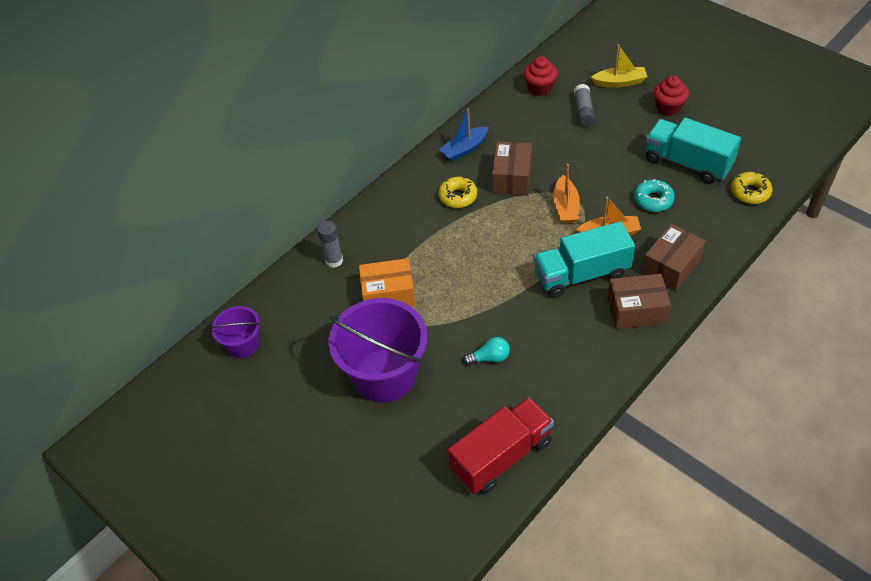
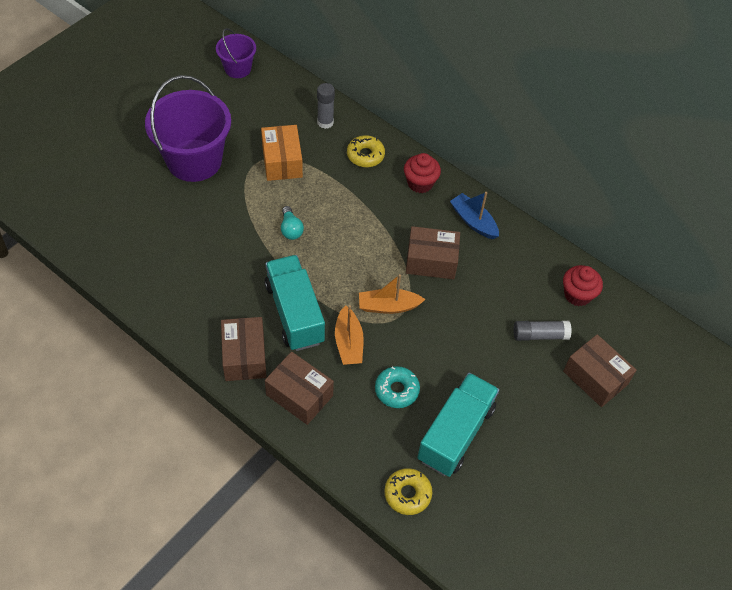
camera: 80 degrees right, 5 degrees up
(458, 196) = (404, 214): yellow donut -> yellow donut (365, 155)
(489, 358) = (202, 234): turquoise light bulb -> turquoise light bulb (291, 229)
(502, 456) = (100, 239): red truck -> none
(619, 82) = (595, 378): yellow boat -> brown box
(668, 108) = (552, 426): red cupcake -> red cupcake (420, 183)

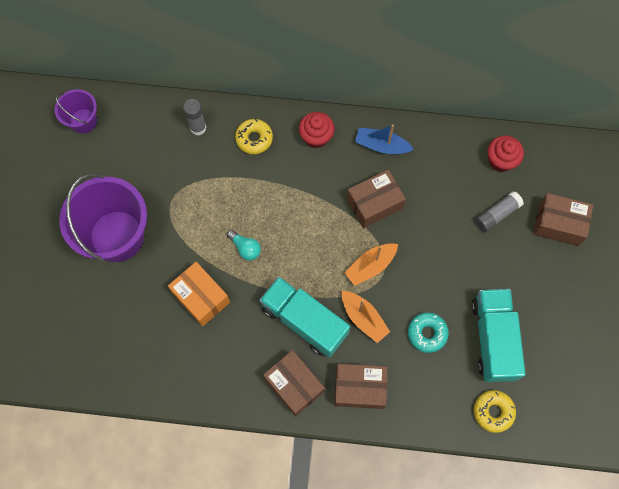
camera: 30 degrees left, 15 degrees up
(282, 161) = (191, 189): orange box -> orange box (201, 297)

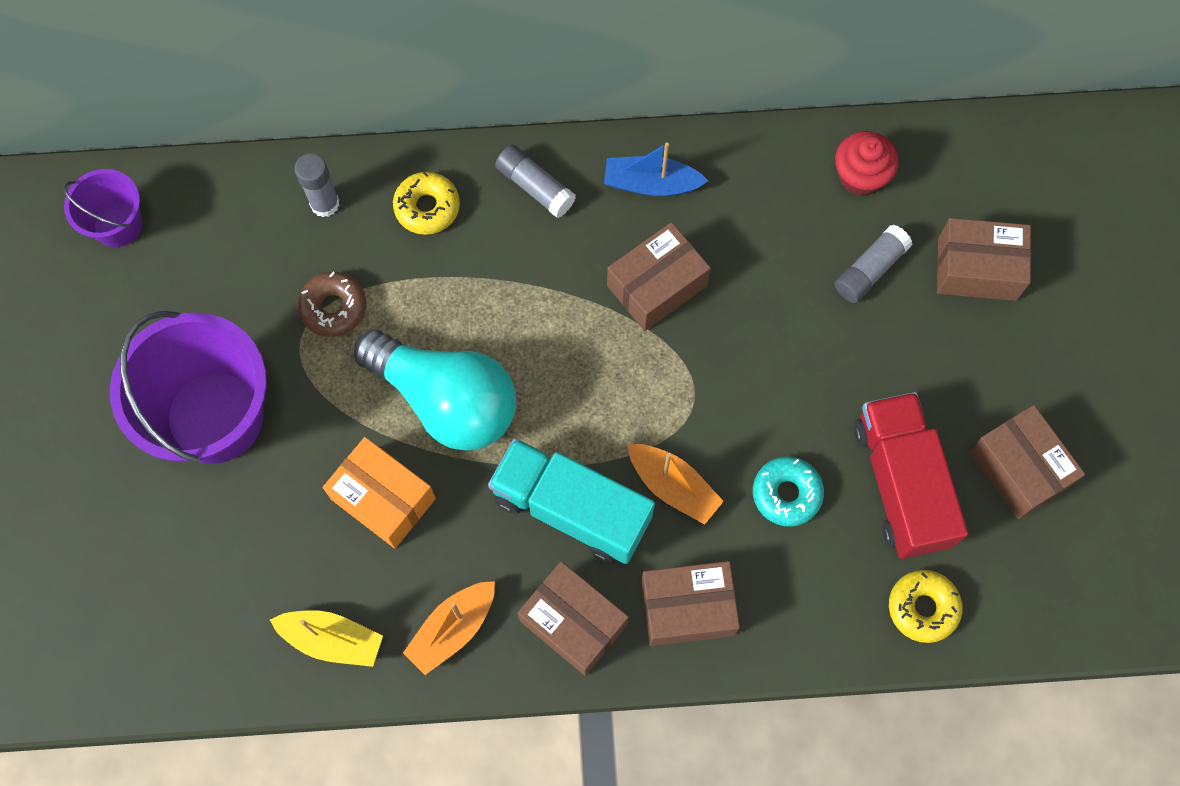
camera: 10 degrees left, 0 degrees up
(159, 371) = (332, 640): none -> yellow boat
(192, 186) = (333, 308): none -> brown donut
(245, 248) = (446, 400): turquoise light bulb -> turquoise light bulb, size x2.48
(316, 137) = (535, 187): red cupcake -> grey glue stick
(370, 266) = (669, 394): orange boat -> orange boat (453, 629)
(493, 339) = (901, 484): turquoise truck -> red truck
(562, 342) = (1018, 468): none -> brown box

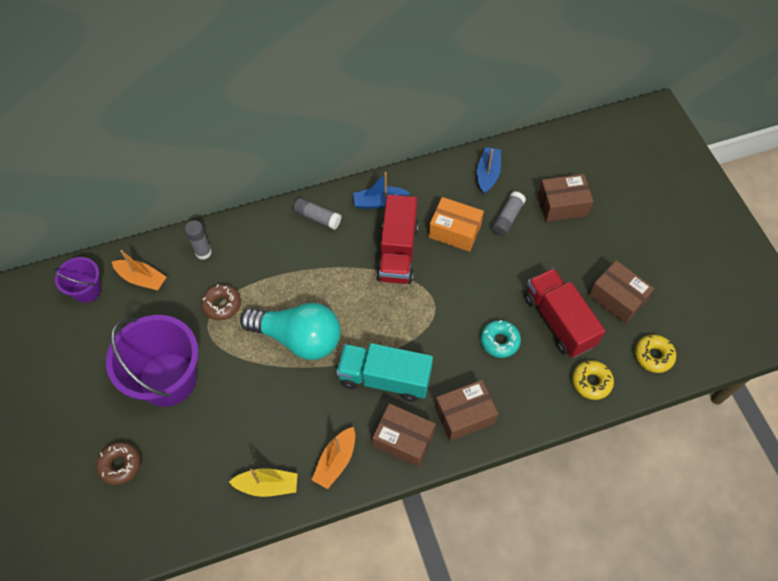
camera: 15 degrees left, 10 degrees down
(108, 542) = (120, 465): none -> brown donut
(383, 499) = (277, 399): orange box -> orange box (454, 231)
(427, 207) = (261, 241): yellow donut -> yellow donut (653, 356)
(656, 286) = (397, 252): brown box -> red truck
(673, 486) = (437, 352): orange boat -> orange boat (142, 279)
(860, 176) = (487, 174): red cupcake -> blue boat

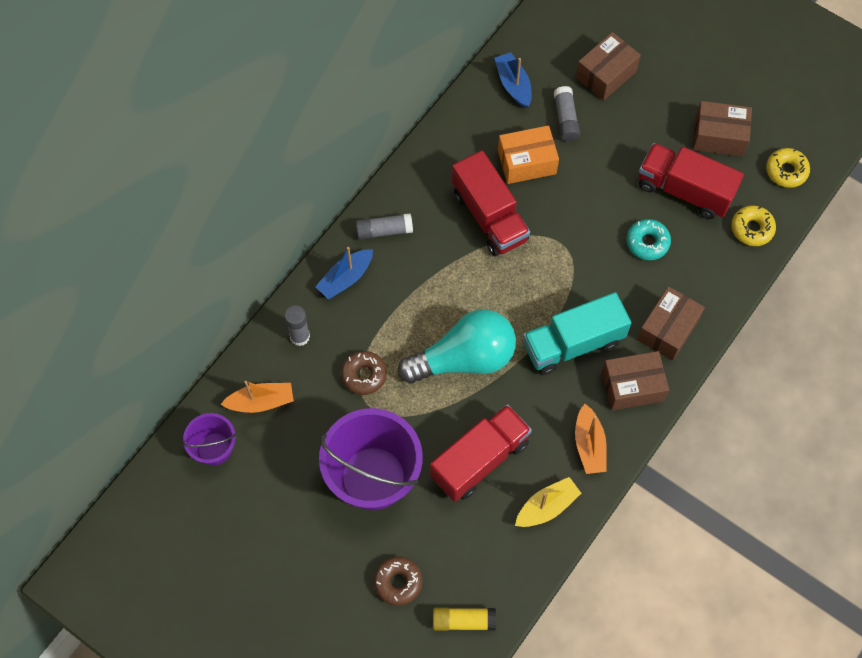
camera: 35 degrees left, 5 degrees up
(139, 527) = (463, 621): none -> yellow glue stick
(249, 417) = (480, 460): none -> red truck
(379, 202) = (432, 177): blue boat -> blue boat (346, 278)

